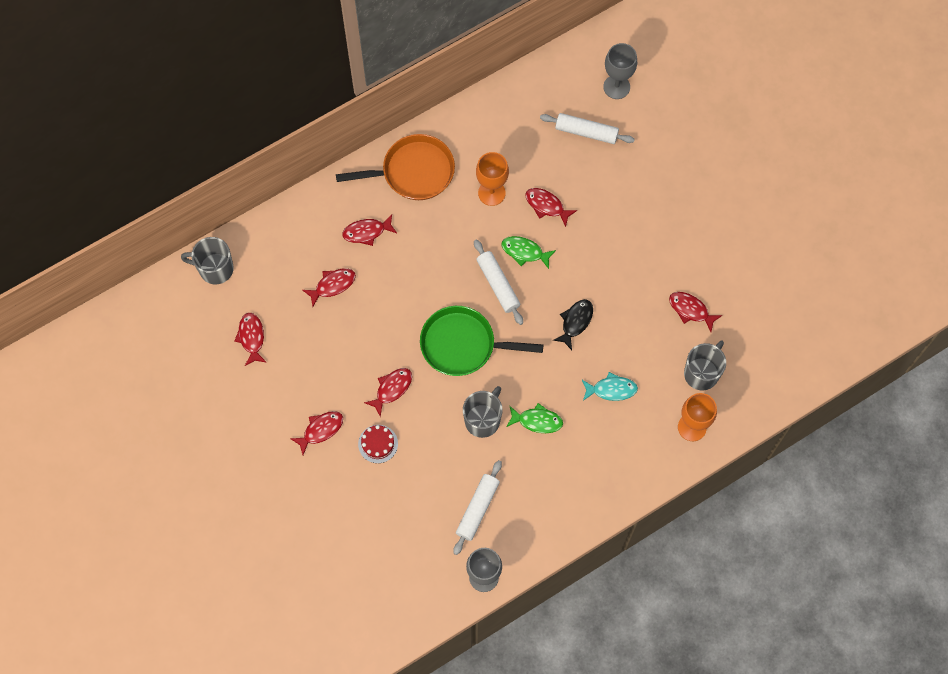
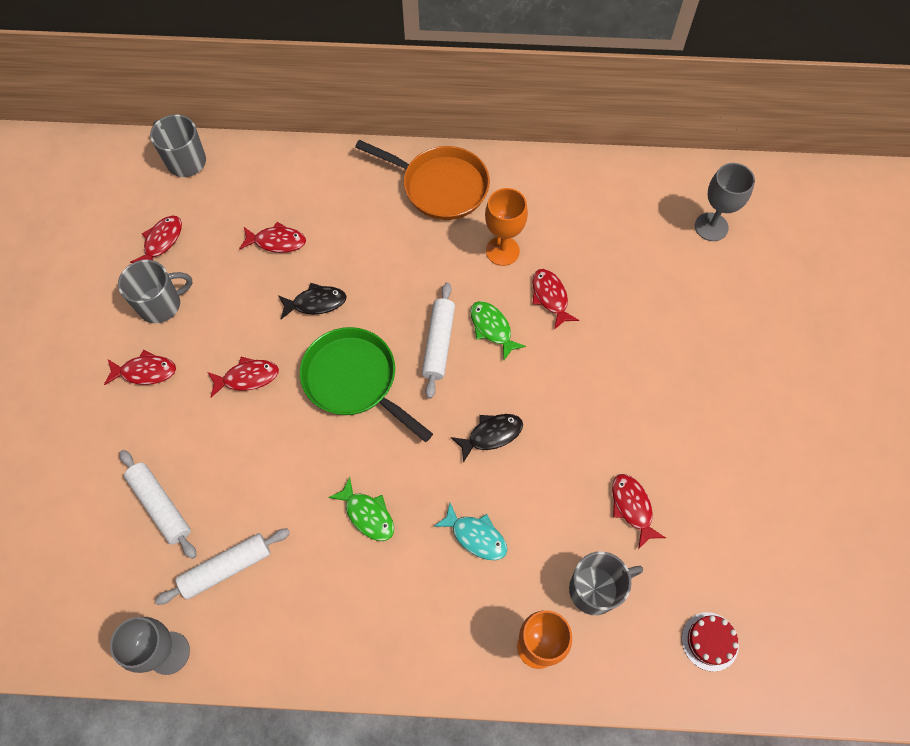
camera: 35 degrees right, 5 degrees down
(367, 232) = (350, 213): red fish -> none
(378, 444) = (186, 424): red cake -> red cake (710, 641)
(395, 310) = (316, 303): none -> black fish
(483, 419) = (312, 473): grey mug -> grey mug (161, 304)
(586, 132) = (646, 251): white rolling pin -> white rolling pin (161, 505)

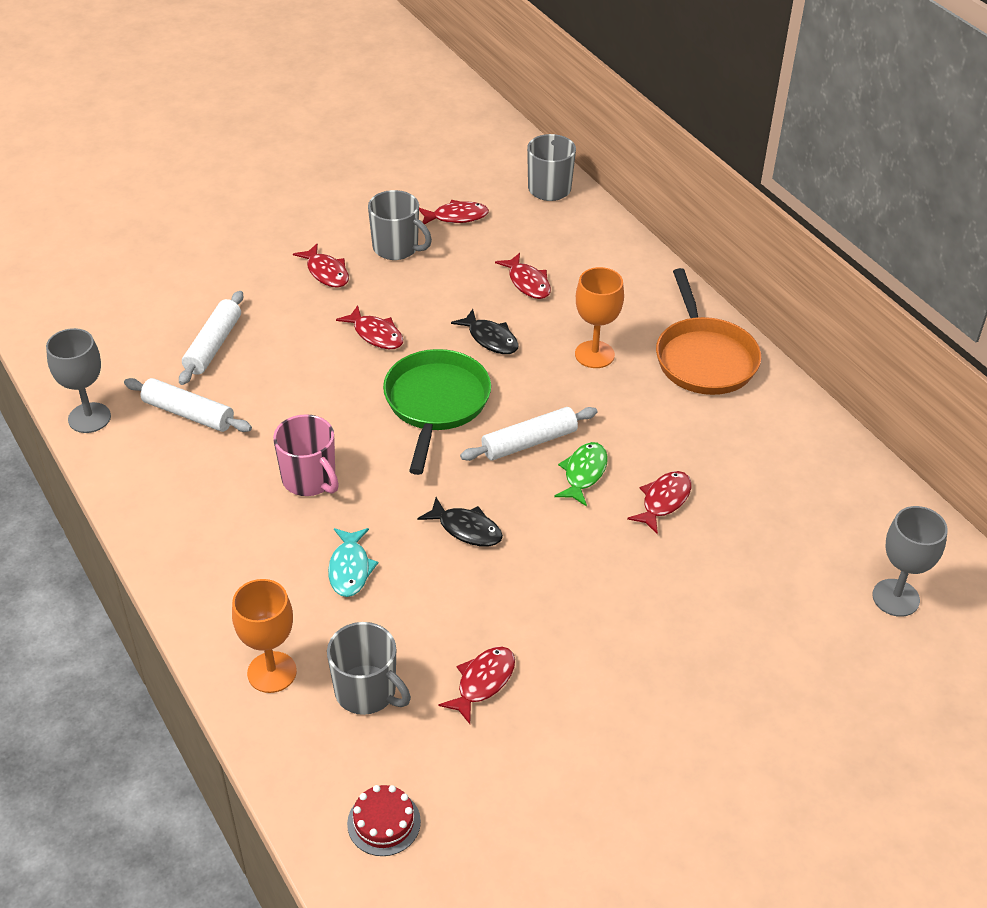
camera: 55 degrees right, 20 degrees down
(367, 514) = (310, 479): green fish -> pink mug
(502, 251) = (679, 439): orange goblet -> orange goblet (594, 354)

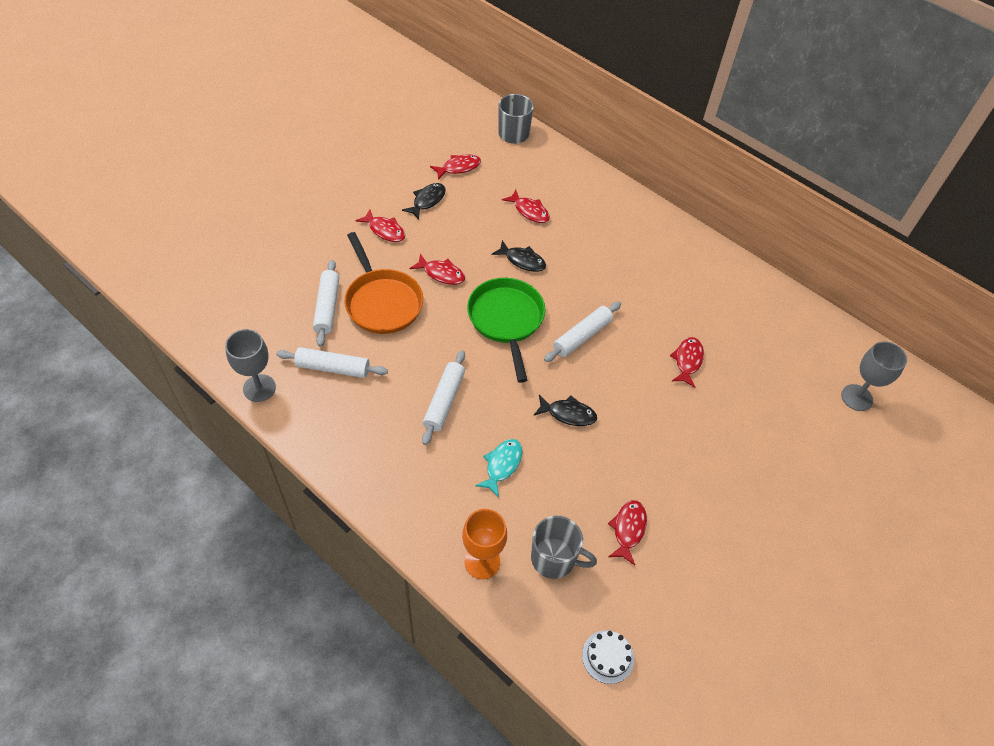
camera: 20 degrees left, 10 degrees up
(310, 479) = (444, 401): pink mug -> white rolling pin
(350, 569) = (502, 465): turquoise fish -> turquoise fish turned 135 degrees counterclockwise
(384, 822) = (608, 656): red cake -> white cake
(397, 248) = (427, 201): grey mug -> black fish
(583, 473) = (627, 352): green fish -> none
(594, 354) = (597, 258): orange goblet -> none
(704, 358) = (669, 246): orange pan -> orange pan (382, 302)

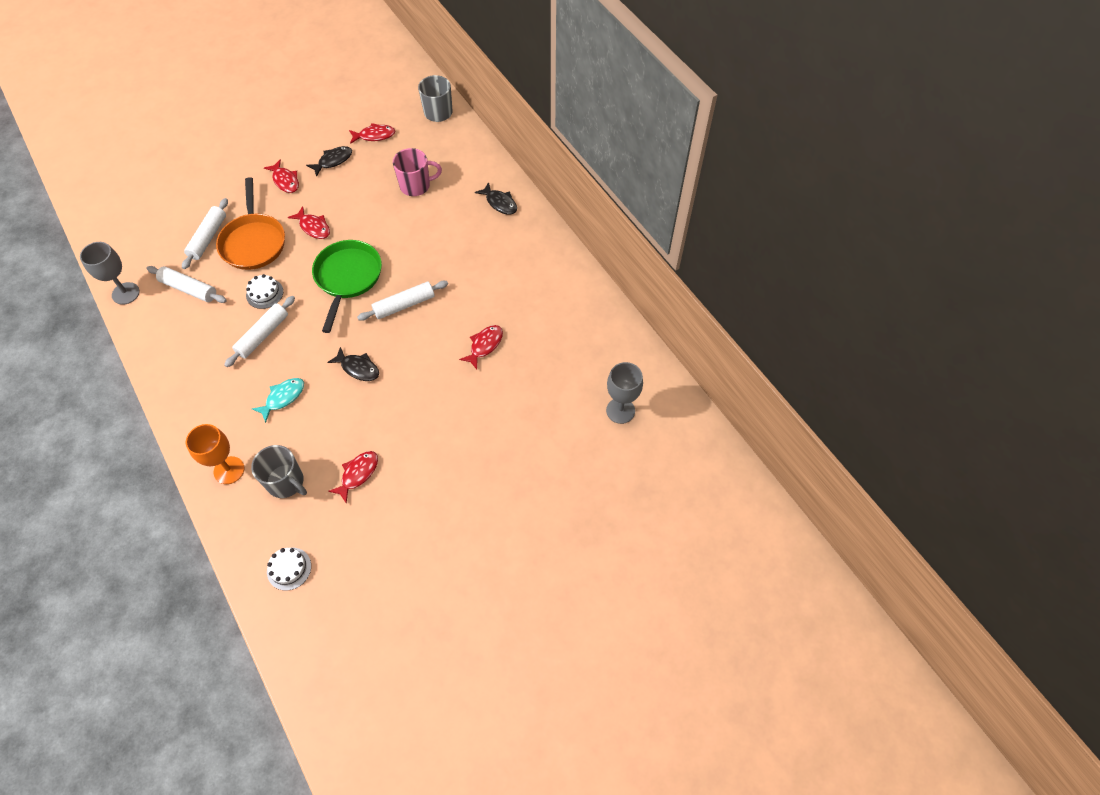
camera: 20 degrees right, 5 degrees up
(423, 355) = (264, 293): none -> white cake
(522, 260) = (387, 229): black fish -> black fish (500, 203)
(529, 211) = (416, 185): red fish -> pink mug

